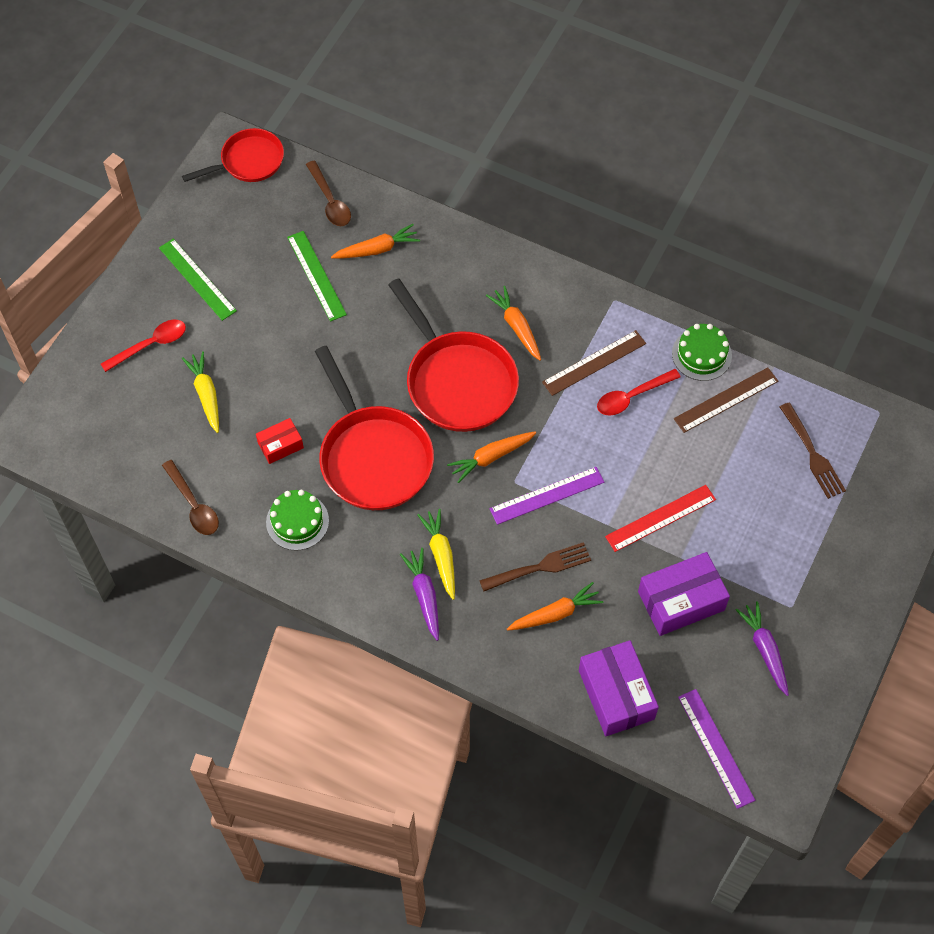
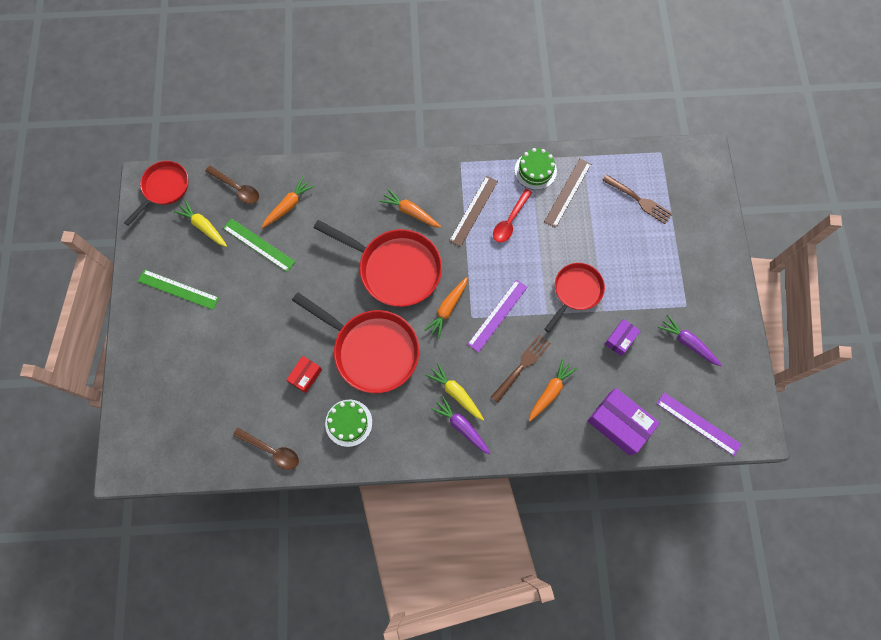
camera: 30 degrees left, 10 degrees up
(151, 344) = (173, 353): red spoon -> none
(206, 394) = (233, 367): yellow carrot -> yellow carrot (203, 226)
(660, 518) = (575, 291): red ruler -> red pan
(681, 601) = (620, 339): purple box -> purple box, size x0.55

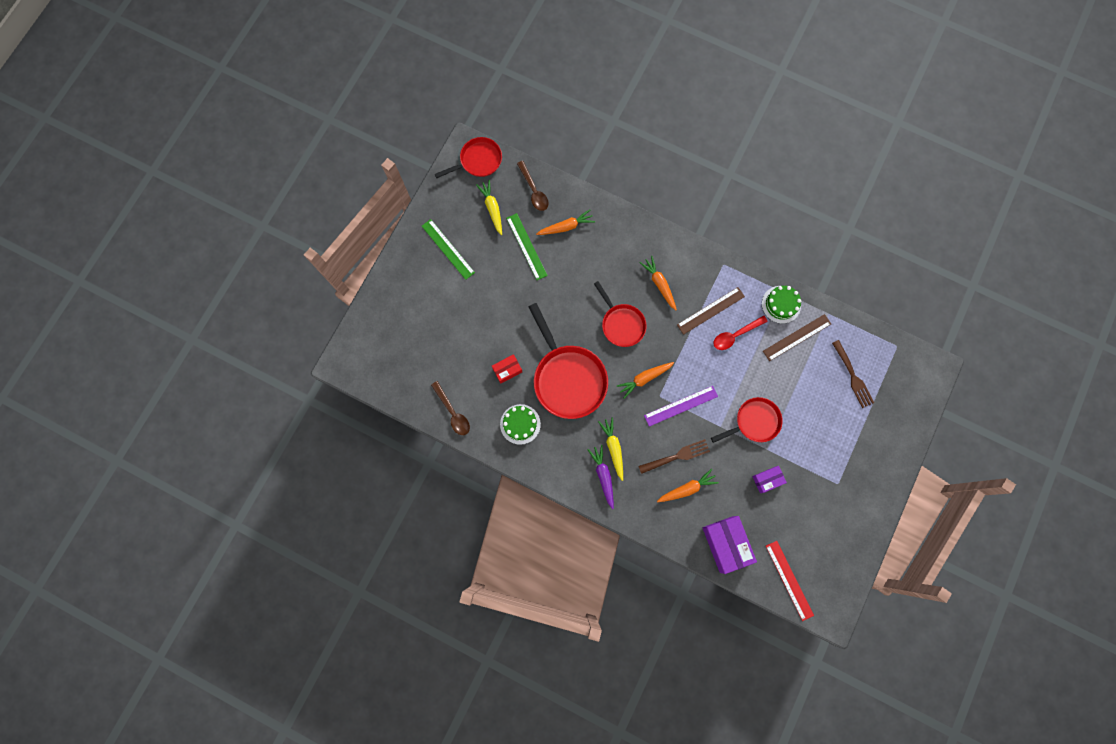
camera: 30 degrees right, 5 degrees up
(395, 269) = (621, 324): red pan -> red pan, size x0.61
(687, 342) = (820, 513): purple carrot -> none
(698, 424) = (789, 580): purple ruler -> red ruler

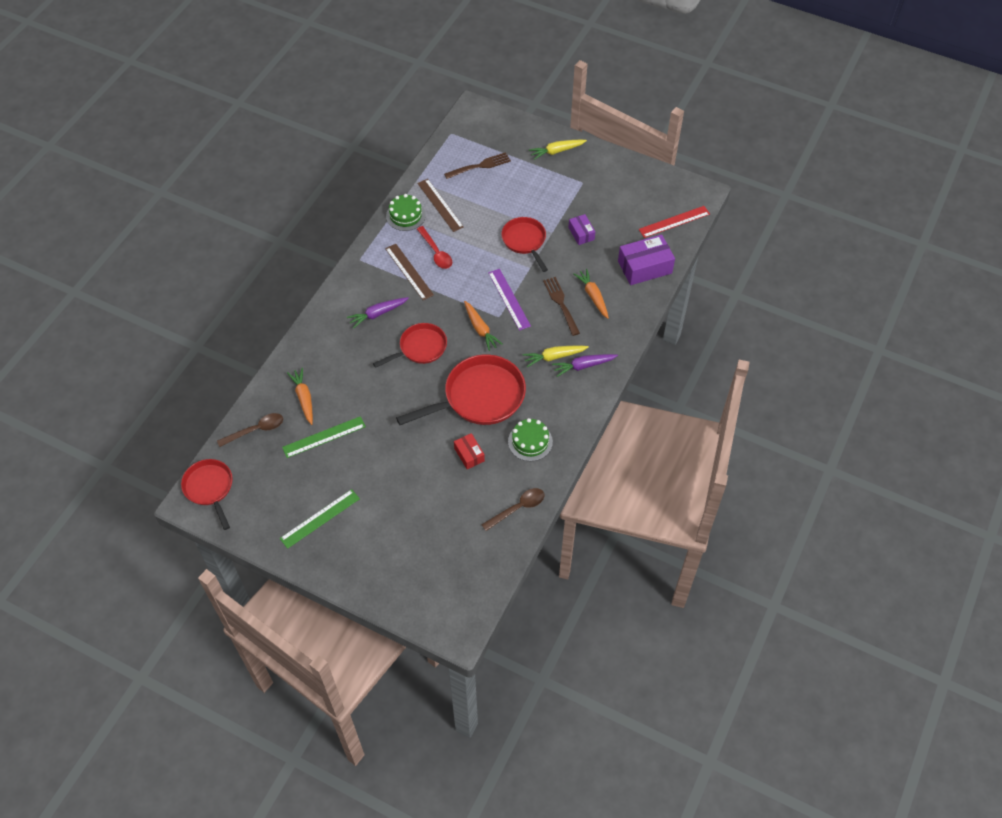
camera: 90 degrees left, 20 degrees down
(492, 208) = (273, 472): yellow carrot -> yellow carrot (556, 151)
(659, 284) = (377, 314): orange carrot -> purple carrot

